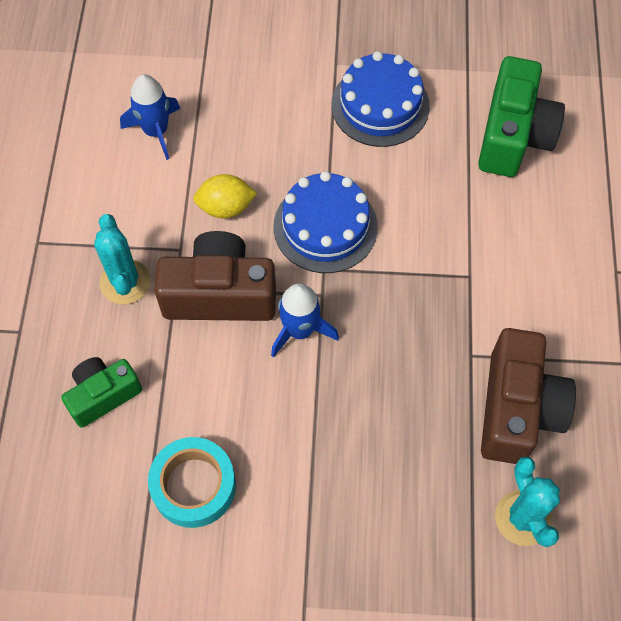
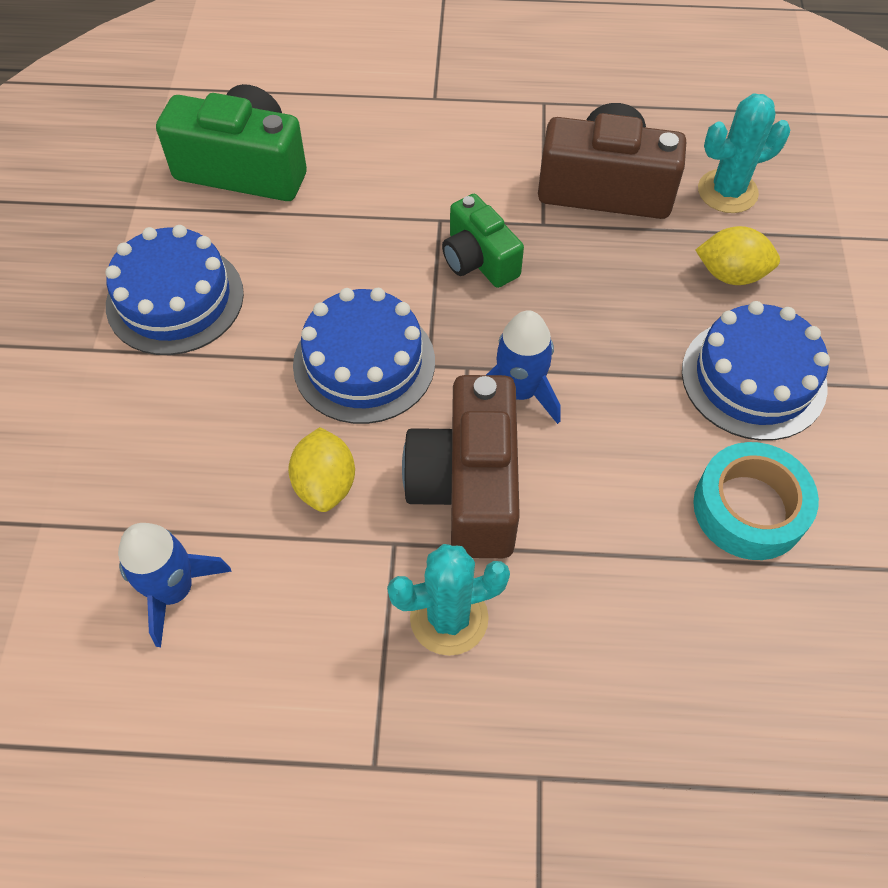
camera: 90 degrees left, 5 degrees down
(103, 395) = (635, 635): green camera -> green camera (478, 260)
(312, 508) = (753, 378): none -> blue cake
(422, 506) = (731, 274): none -> yellow lemon

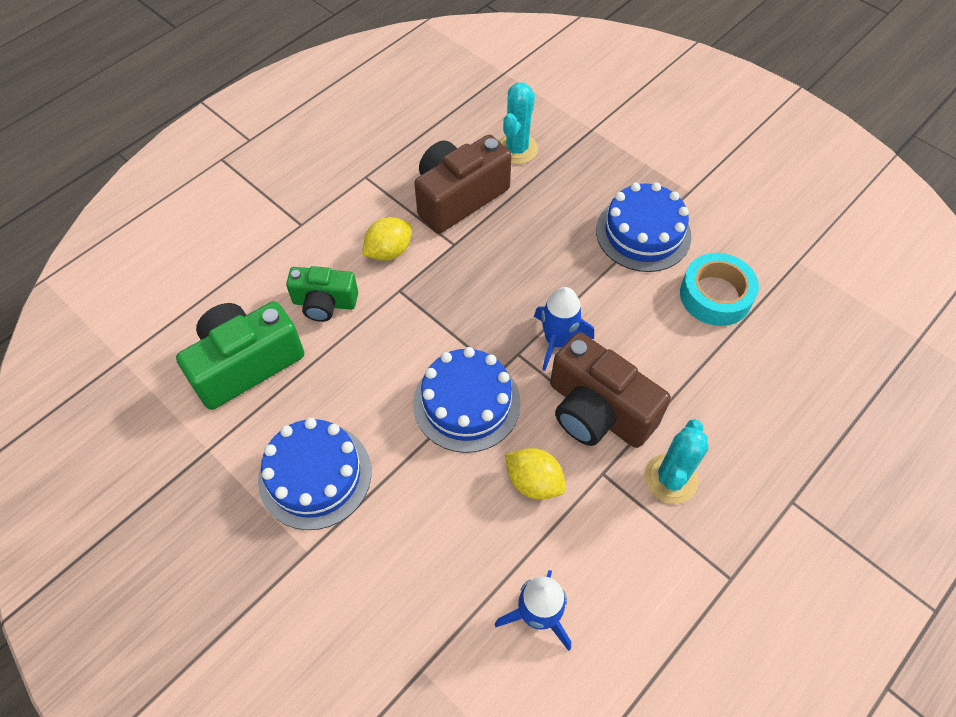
camera: 50 degrees left, 0 degrees up
(478, 260) = (448, 293): green camera -> green camera (324, 303)
(731, 274) = (571, 191): yellow lemon -> yellow lemon (389, 251)

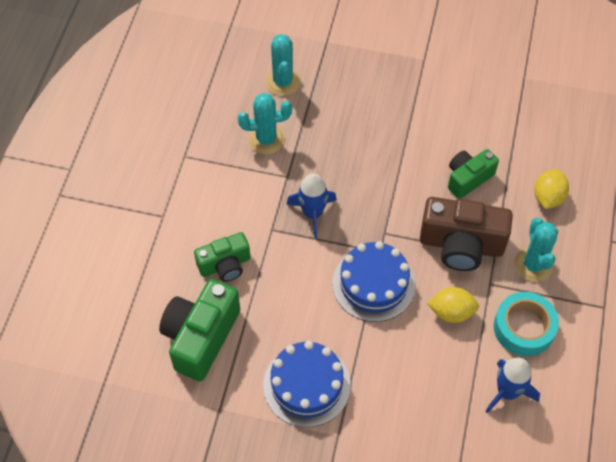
camera: 30 degrees left, 0 degrees up
(389, 251) = (244, 204): yellow lemon -> yellow lemon (548, 197)
(459, 197) = (266, 139): brown camera -> turquoise cactus
(557, 340) = (404, 210): blue rocket -> blue rocket (312, 213)
(643, 233) = (412, 105): blue cake -> none
(655, 341) = (468, 178): none -> green camera
(715, 295) = (487, 128): turquoise tape -> turquoise tape (524, 328)

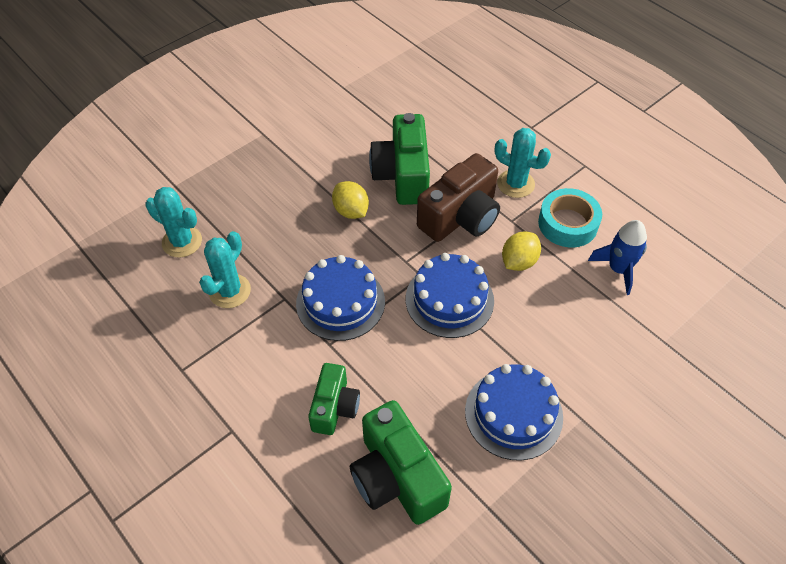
camera: 55 degrees left, 5 degrees down
(312, 213) = (340, 302): blue rocket -> blue cake
(468, 178) = (402, 175): green camera -> green camera, size x1.62
(548, 197) = (463, 139): yellow lemon -> yellow lemon (351, 211)

